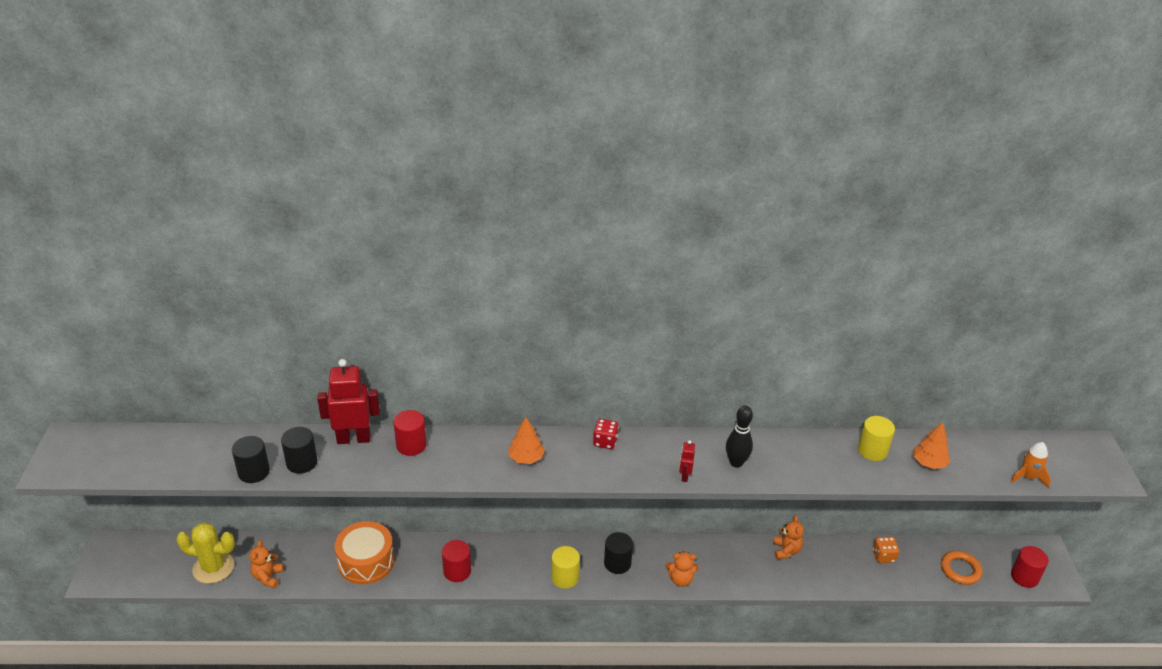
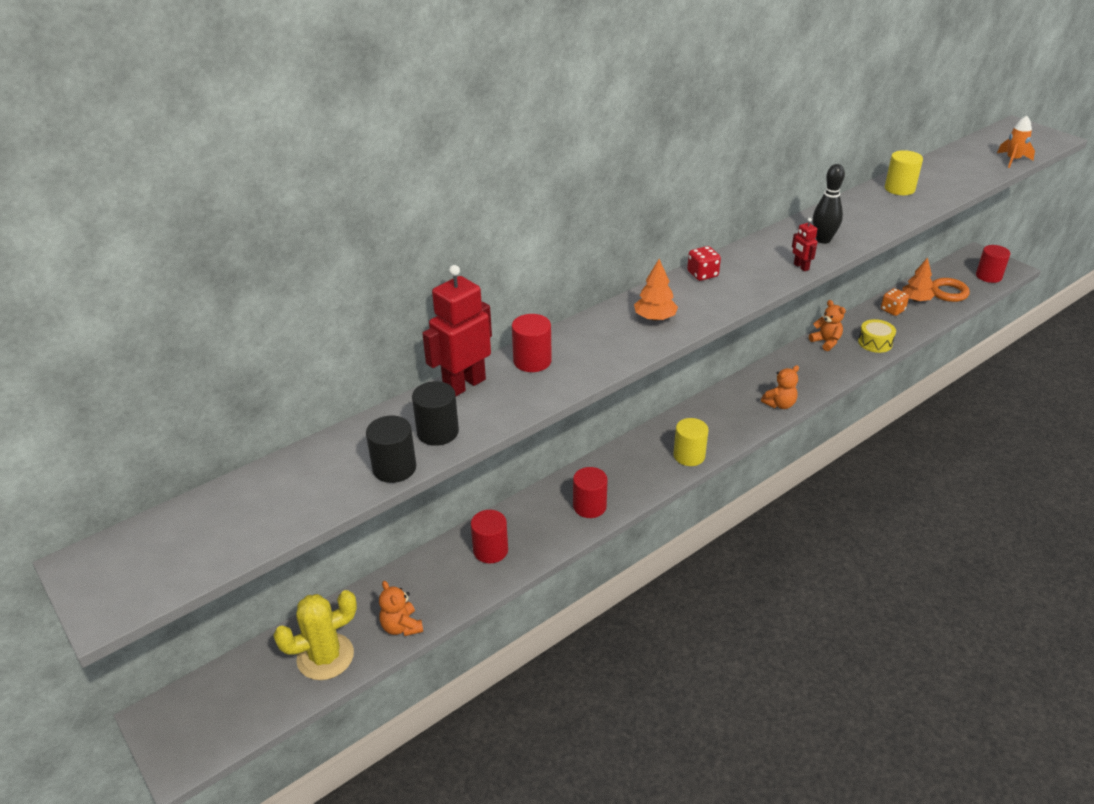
camera: 35 degrees left, 0 degrees up
(366, 561) = (490, 550): orange drum -> red cylinder
(617, 563) = (717, 421): black cylinder -> none
(828, 575) = (875, 342): none -> yellow drum
(929, 463) = (945, 179): orange tree -> orange tree (916, 300)

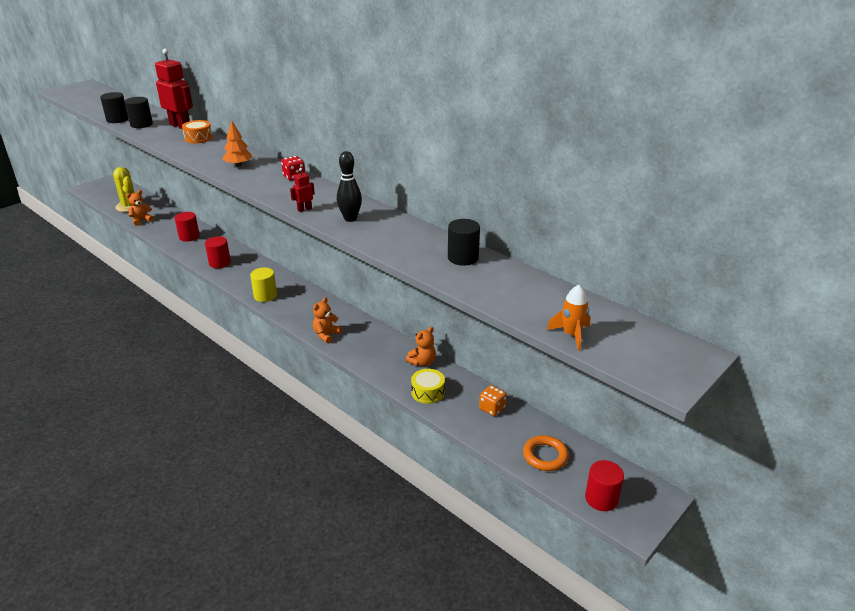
camera: 80 degrees right, 5 degrees down
(532, 361) = (198, 138): red cylinder -> orange drum
(779, 404) = (326, 335): orange teddy bear -> orange teddy bear turned 75 degrees clockwise
(899, 189) = (463, 258): yellow cylinder -> black cylinder
(916, 300) = (519, 428): orange tree -> none

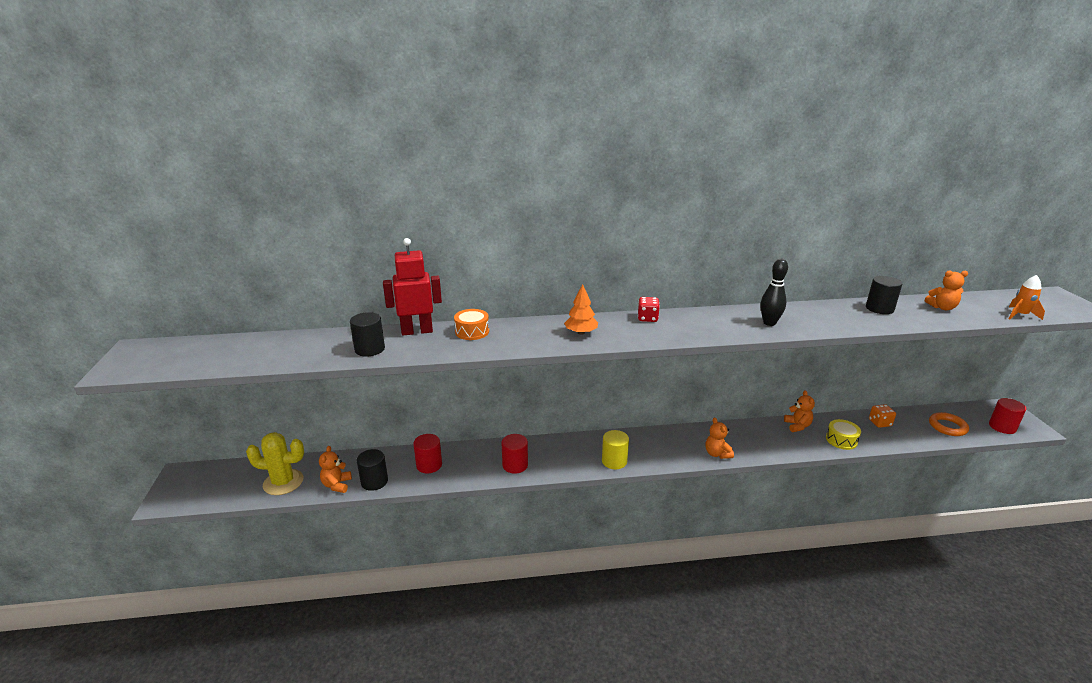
camera: 50 degrees left, 5 degrees down
(117, 119) = (323, 358): black cylinder -> black cylinder (374, 481)
(304, 209) = (729, 334): red robot -> none
(520, 288) = (942, 307): none -> orange teddy bear

